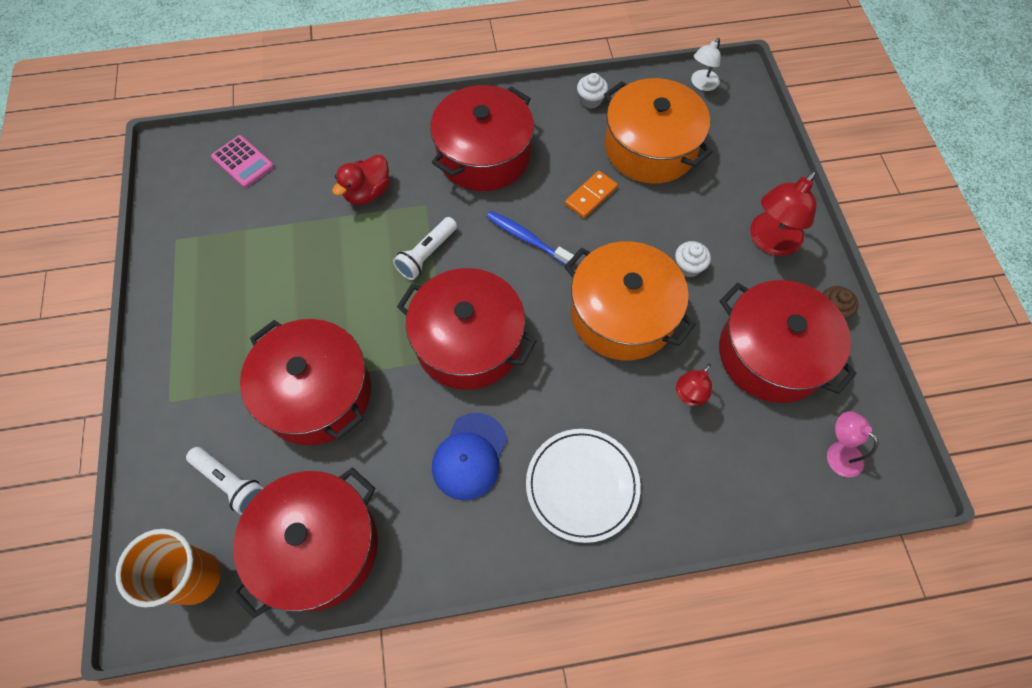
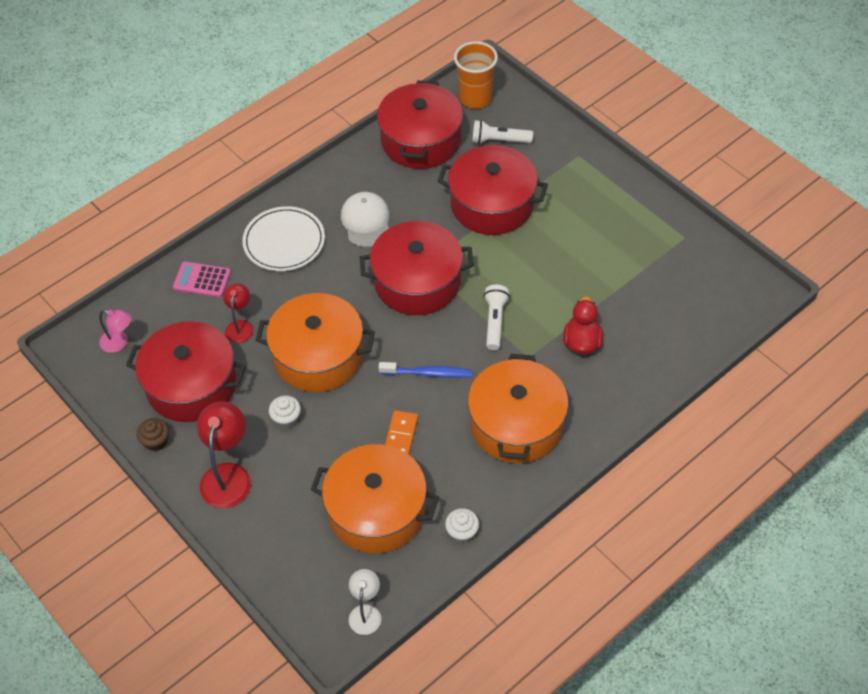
camera: 150 degrees right, 10 degrees down
(243, 162) = (701, 313): pink calculator -> pink calculator (202, 280)
(470, 456) = (366, 221): blue cap -> white cap
(483, 155) = (516, 424): red pot -> orange pot

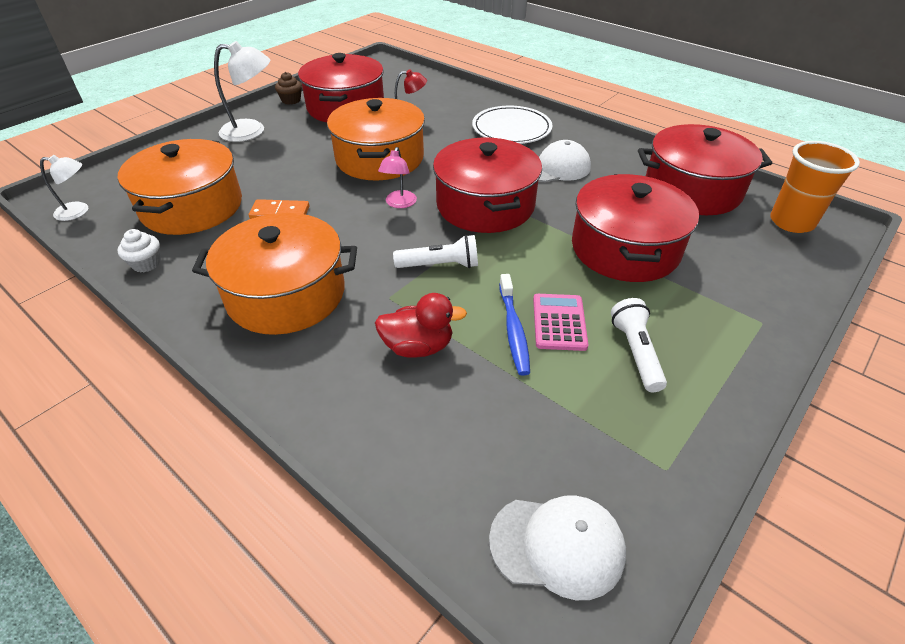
camera: 80 degrees right, 10 degrees down
(119, 343) = (386, 77): pink lamp -> pink lamp (399, 203)
(202, 280) = (455, 99): pink calculator -> pink calculator (559, 322)
(228, 475) = (252, 131): red lamp -> white lamp
(286, 418) = (308, 150): white cupcake -> none
(428, 373) = (361, 223): blue toothbrush -> blue toothbrush (513, 330)
(499, 141) = (735, 246): white flashlight -> white flashlight (636, 352)
(725, 294) = (557, 545): none -> white cap

